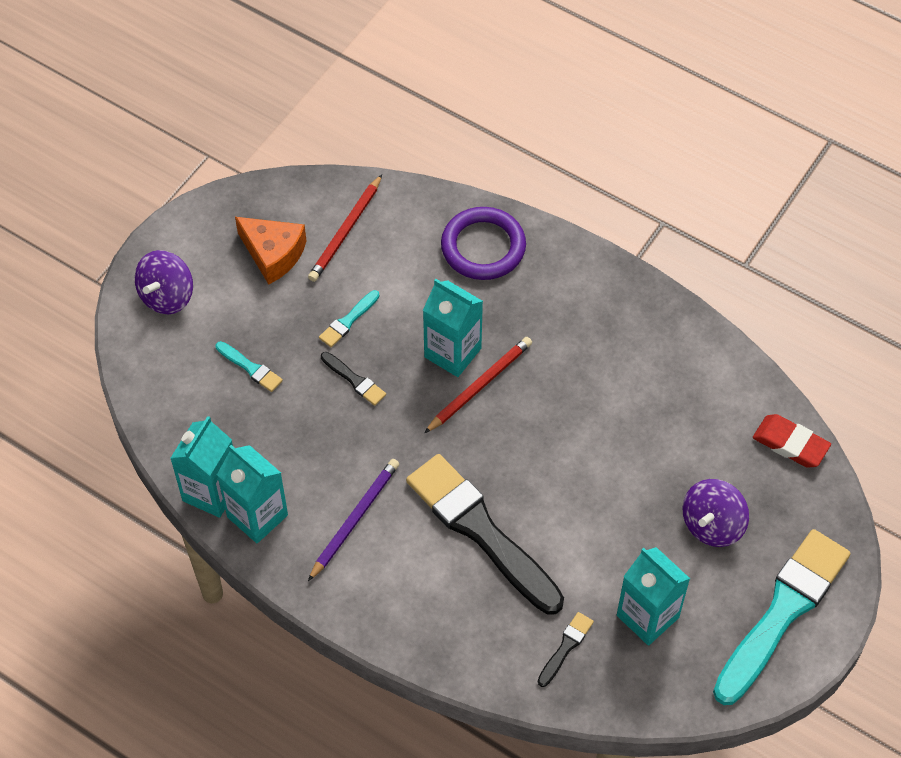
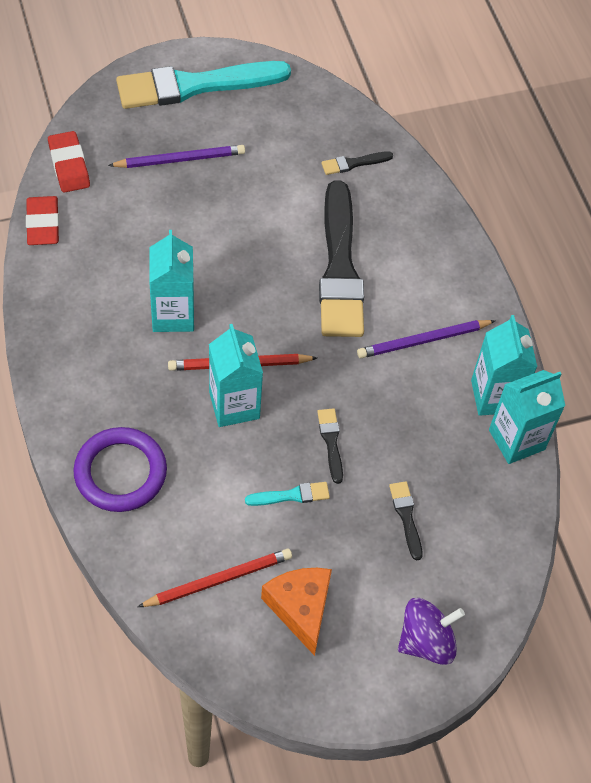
camera: 145 degrees left, 0 degrees up
(250, 368) = (406, 517): turquoise brush -> black brush
(647, 616) = (282, 142): turquoise carton -> turquoise carton (173, 314)
(712, 524) = (180, 159): purple spinning top -> purple pencil
(748, 378) = (43, 224): none -> red eraser

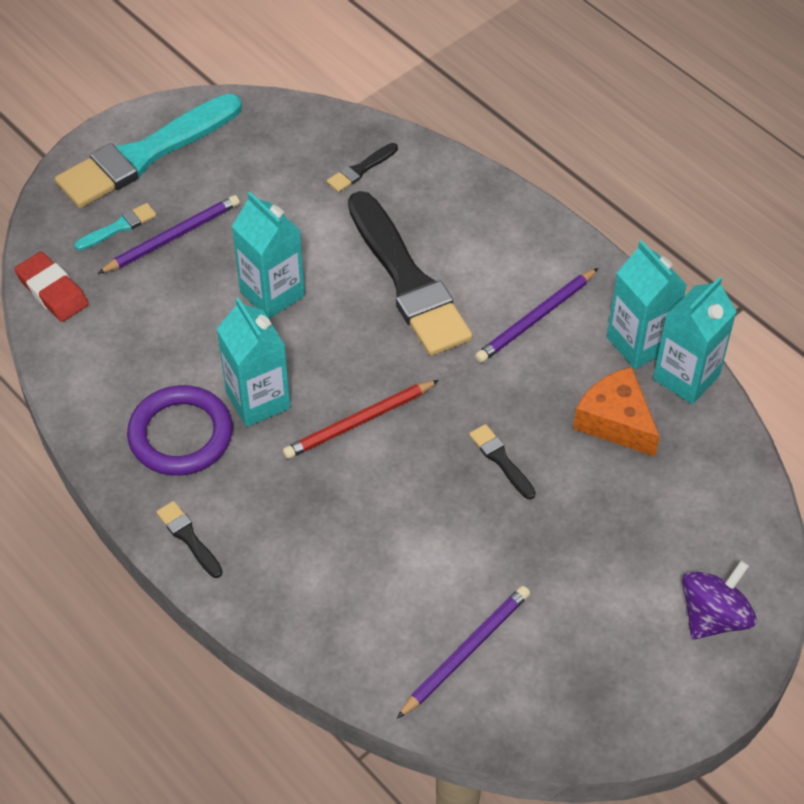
camera: 20 degrees left, 5 degrees down
(43, 224) = (58, 364): red eraser -> none
(120, 472) = (296, 588): purple ring -> purple ring (181, 435)
(218, 580) = (465, 652): red pencil -> purple pencil
(234, 405) = (378, 465): turquoise carton -> turquoise carton (272, 294)
(291, 495) = (491, 532): turquoise brush -> turquoise brush (119, 227)
(300, 608) = (567, 642): orange cheese -> orange cheese (615, 422)
(406, 517) = (621, 501): black brush -> black brush (188, 538)

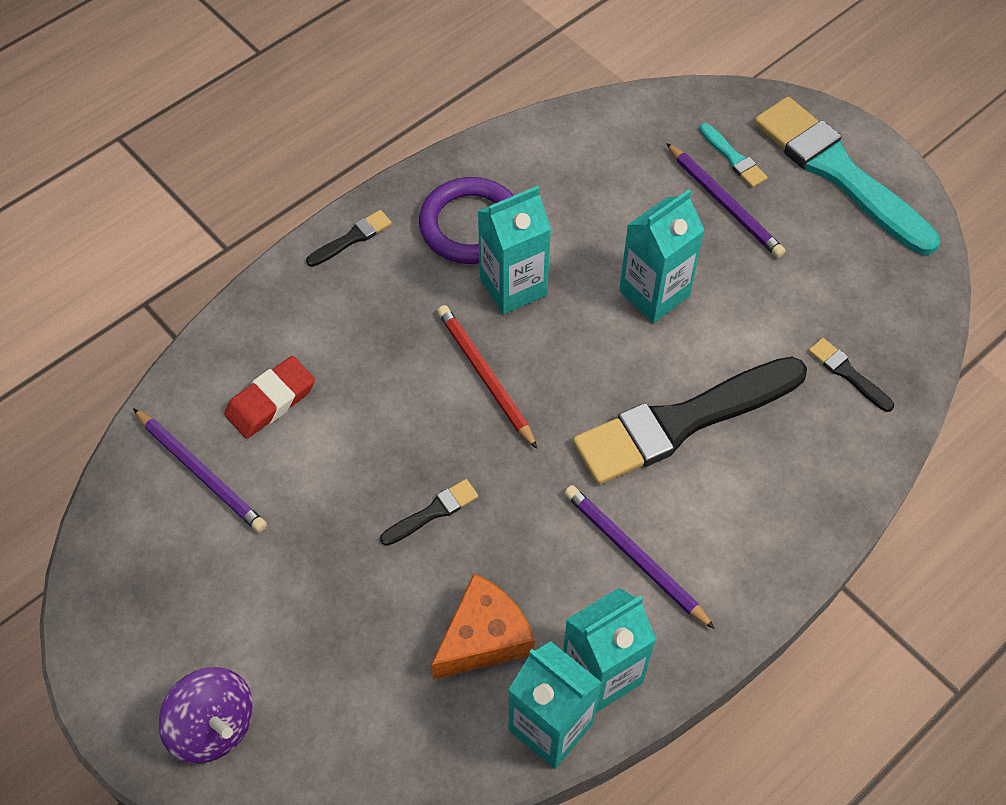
camera: 90 degrees right, 5 degrees up
(52, 291) = (645, 113): red eraser -> red eraser (271, 401)

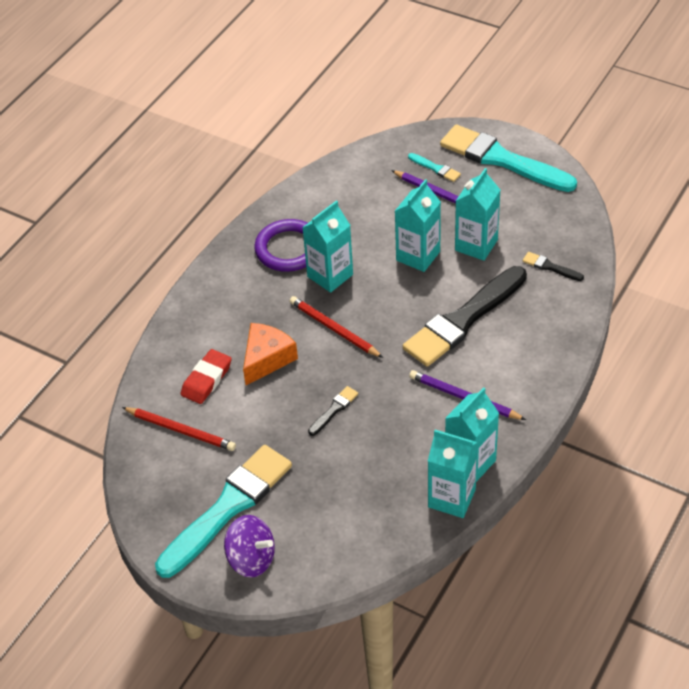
camera: 15 degrees left, 10 degrees down
(201, 472) = (181, 430): purple pencil -> red pencil
(215, 626) = (228, 508): none -> turquoise brush
(352, 238) = (216, 276): black brush -> none
(483, 637) = (393, 465): orange cheese -> orange cheese (266, 359)
(748, 302) = (476, 245): none -> turquoise carton

